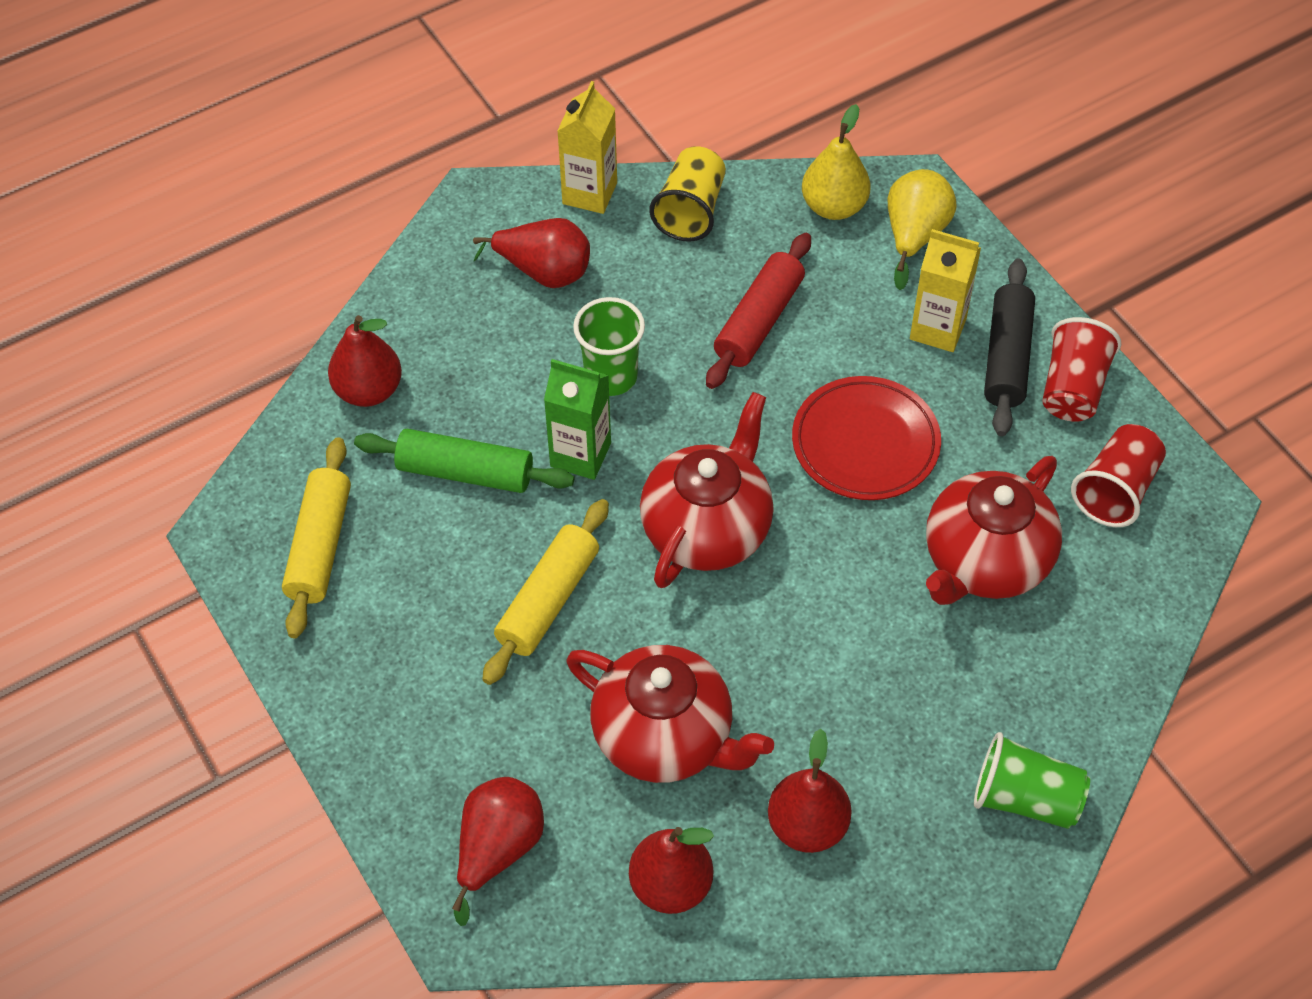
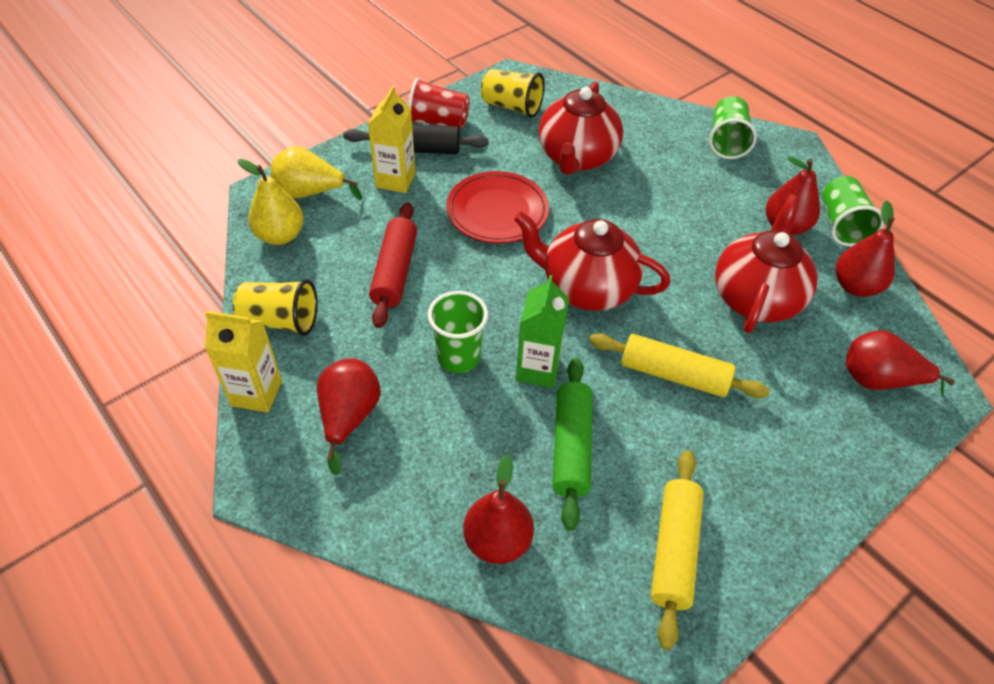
camera: 100 degrees left, 5 degrees down
(320, 546) = (674, 550): yellow rolling pin -> yellow rolling pin turned 75 degrees counterclockwise
(759, 321) = (395, 272): red rolling pin -> red rolling pin turned 75 degrees clockwise
(805, 916) = (841, 225): none -> green cup
(984, 562) = (576, 157): red teapot -> red teapot turned 75 degrees clockwise
(1115, 490) = (512, 107): red cup -> yellow cup

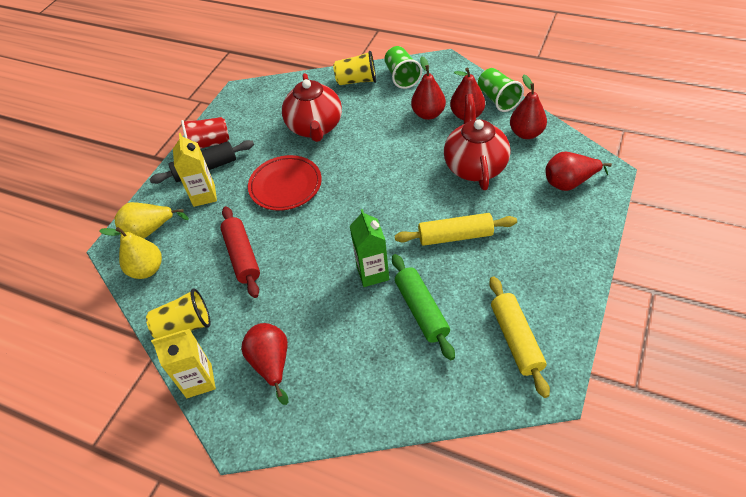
camera: 20 degrees left, 0 degrees up
(458, 357) = (318, 290): green cup -> none
(497, 541) = (412, 389): red pear -> red pear (428, 114)
(512, 107) = (252, 112): yellow cup -> yellow cup (357, 81)
(586, 288) = (371, 208): red teapot -> none

